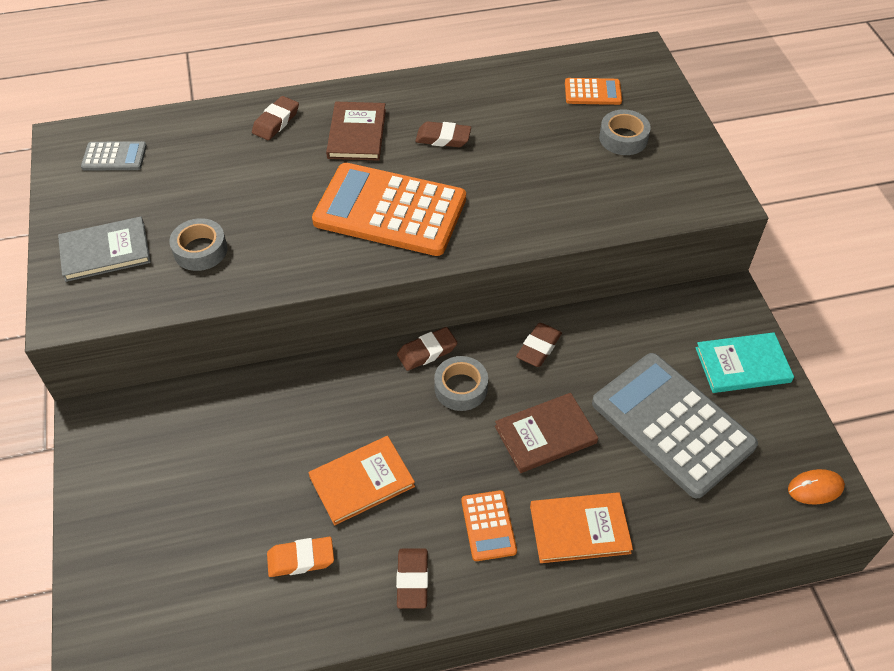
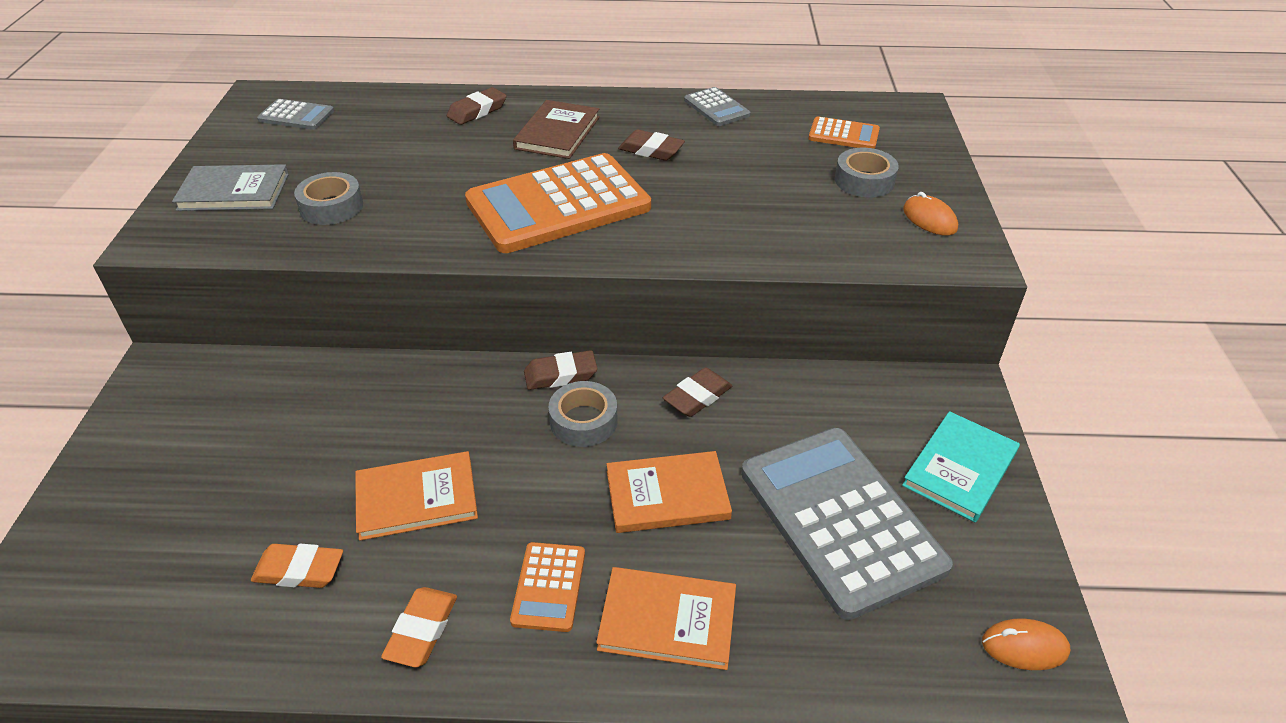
camera: 15 degrees right, 10 degrees down
(390, 210) = (558, 205): orange calculator -> orange calculator turned 60 degrees counterclockwise
(412, 580) = (422, 630): brown eraser -> orange eraser
(480, 81) = (716, 108): none -> grey calculator
(545, 434) = (667, 495): brown book -> orange book
(683, 168) = (929, 219): none -> orange mouse
(742, 365) = (960, 468): turquoise book -> turquoise book turned 60 degrees counterclockwise

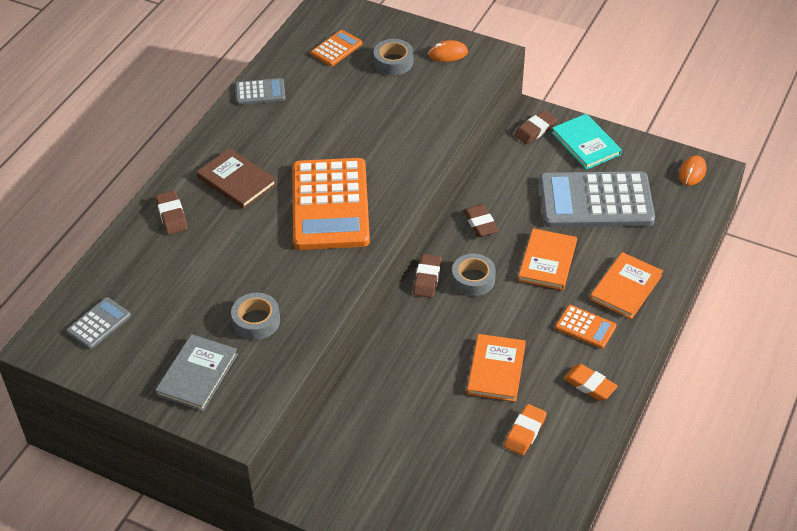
camera: 65 degrees left, 5 degrees up
(651, 150) = (293, 141): brown eraser -> brown eraser (535, 130)

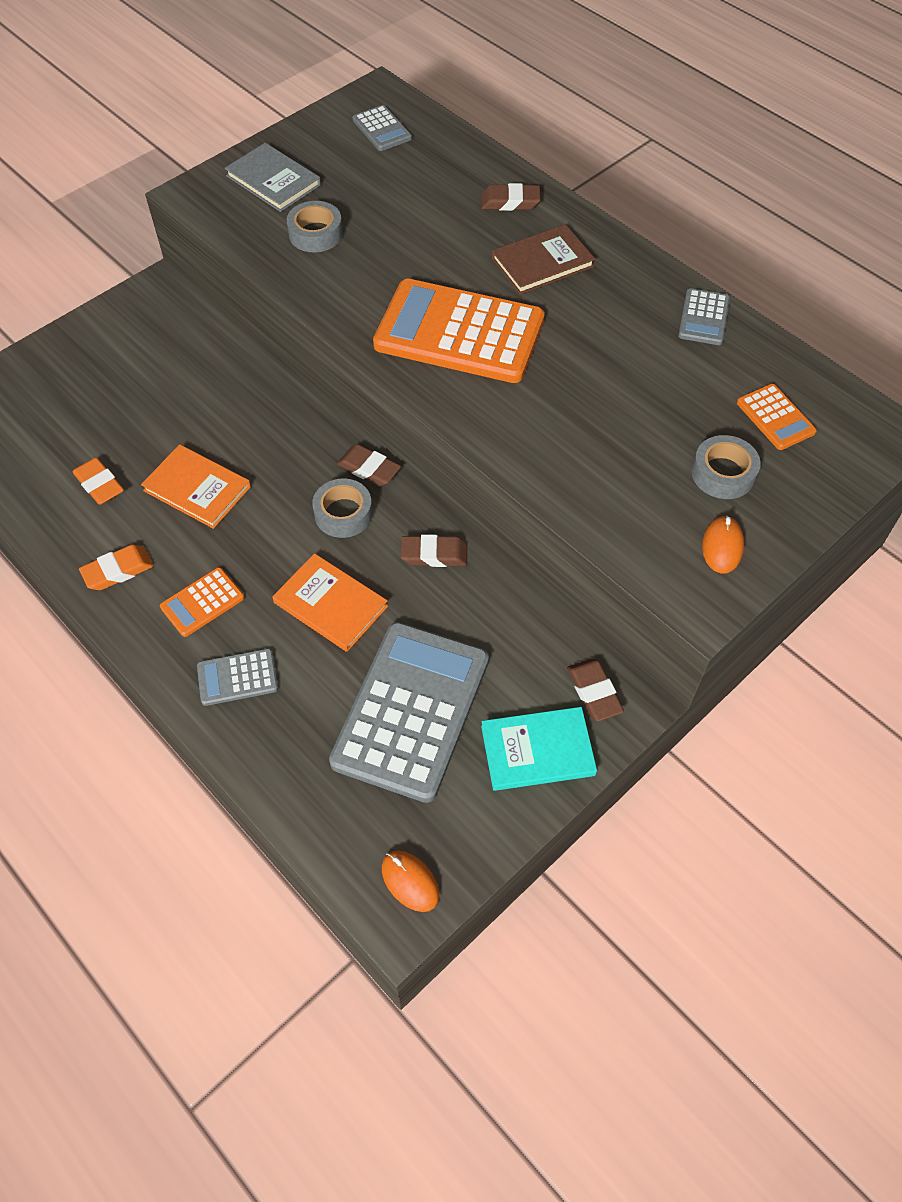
camera: 110 degrees right, 10 degrees up
(626, 287) = (237, 677): orange book -> grey calculator

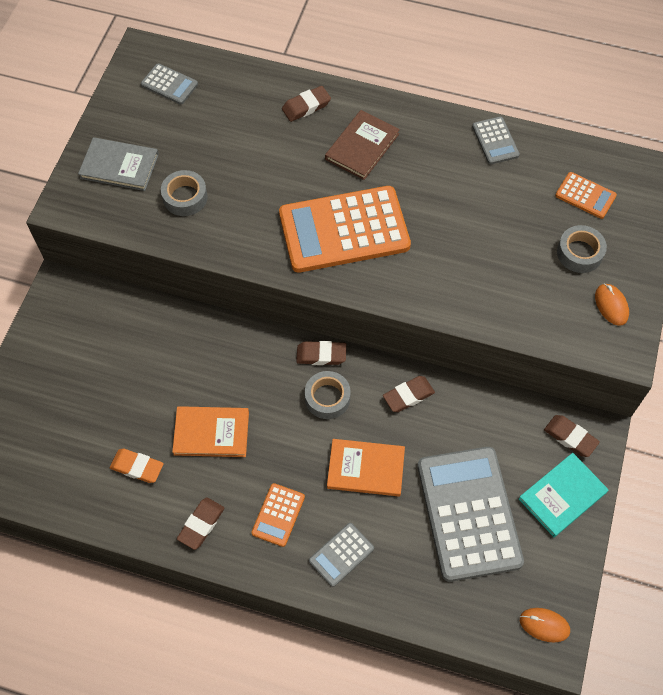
camera: 30 degrees left, 5 degrees up
(118, 571) = (201, 524): orange eraser -> brown eraser

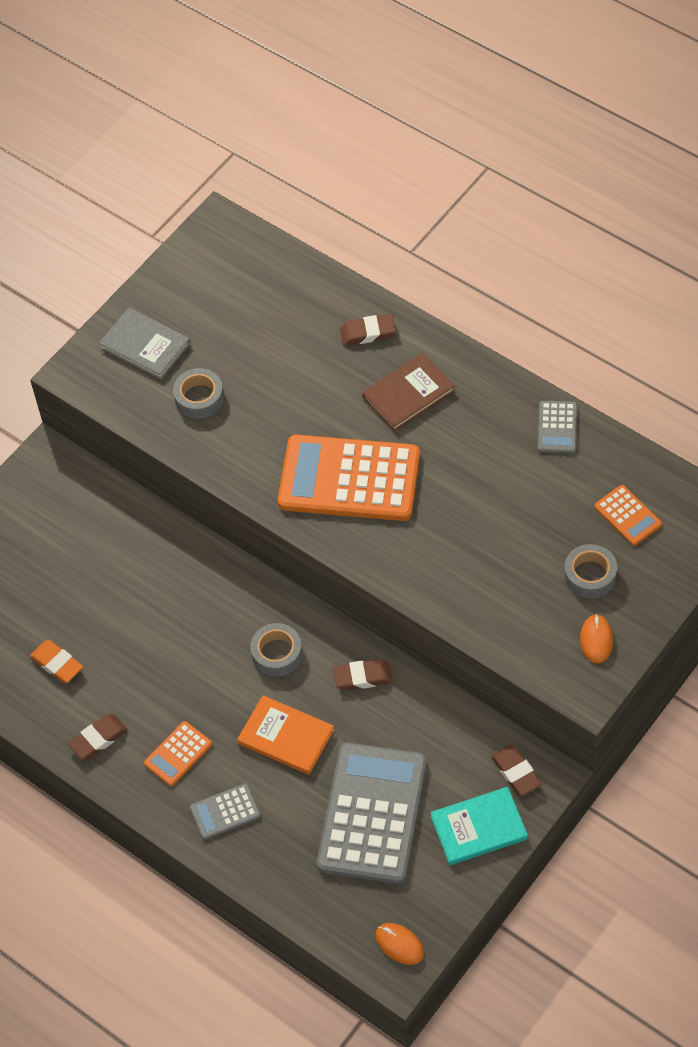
camera: 25 degrees right, 5 degrees down
(169, 84) = (231, 269): grey calculator -> none
(211, 433) = (144, 653): orange book -> none
(321, 355) = (289, 607): brown eraser -> none

